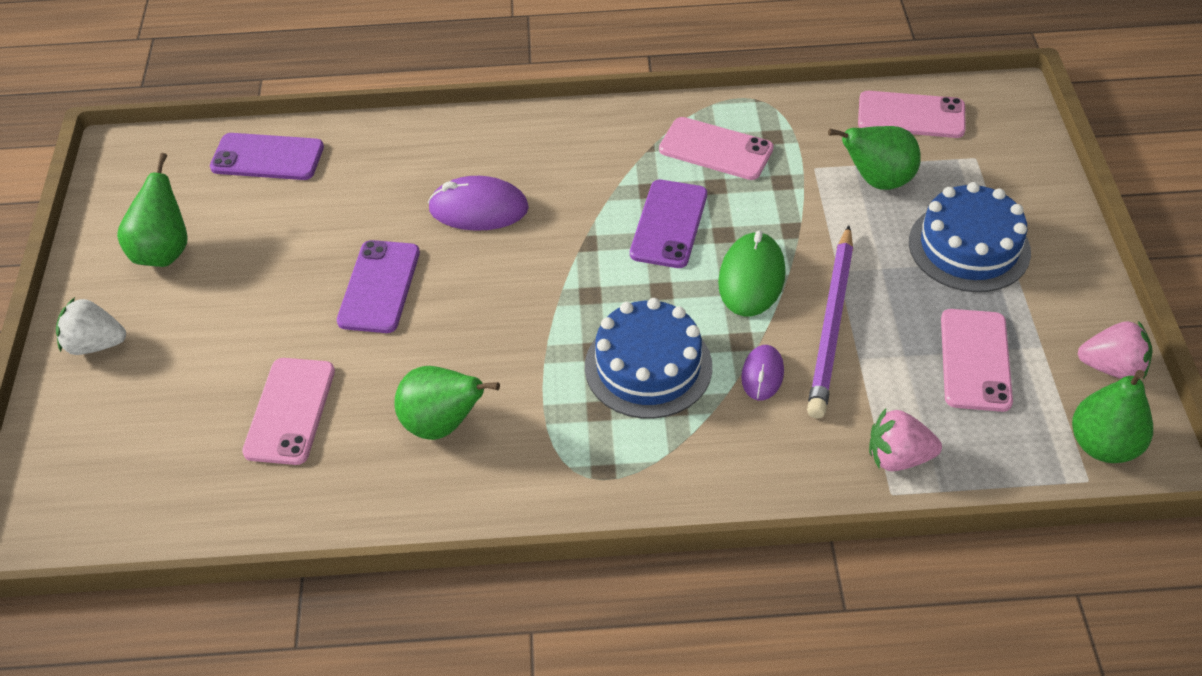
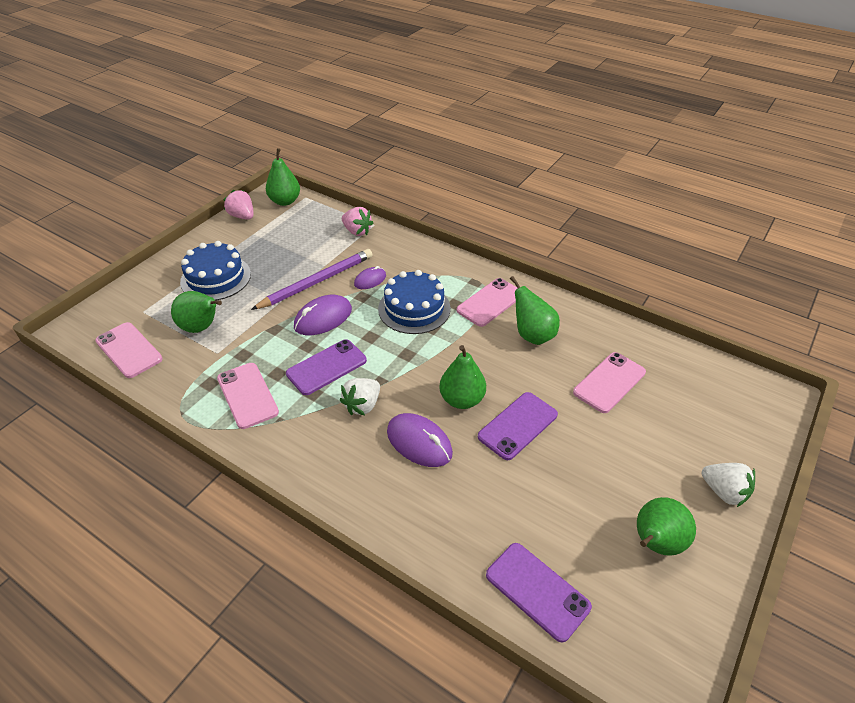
camera: 145 degrees left, 5 degrees down
(470, 279) = (462, 399): none -> green pear
(579, 209) = (362, 405): none -> white strawberry
(751, 278) = (323, 318): green mouse -> purple mouse
(975, 360) = (283, 242): pink phone -> pink phone (490, 302)

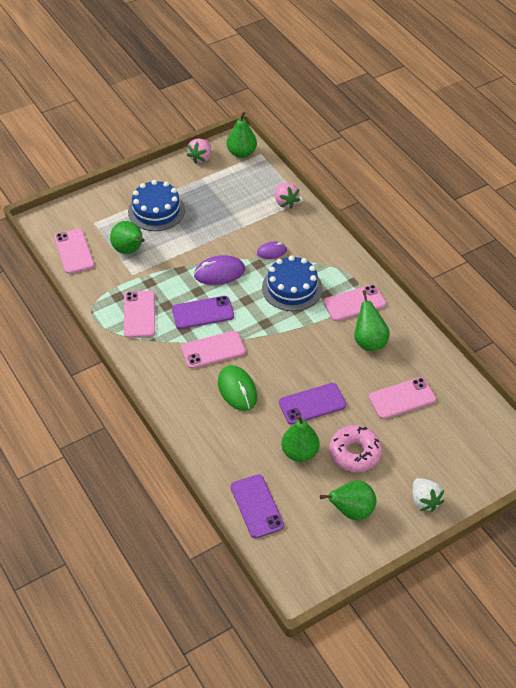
camera: 25 degrees right, 5 degrees up
(242, 216) = (200, 158): pink strawberry -> pink strawberry turned 135 degrees counterclockwise
(316, 282) = (230, 239): purple pencil -> none
(362, 405) = (213, 350): white strawberry -> pink phone
(419, 442) = (237, 390): purple mouse -> green mouse
(462, 399) = (284, 371): green pear -> green pear (299, 452)
(605, 465) = (355, 453): none -> pink donut

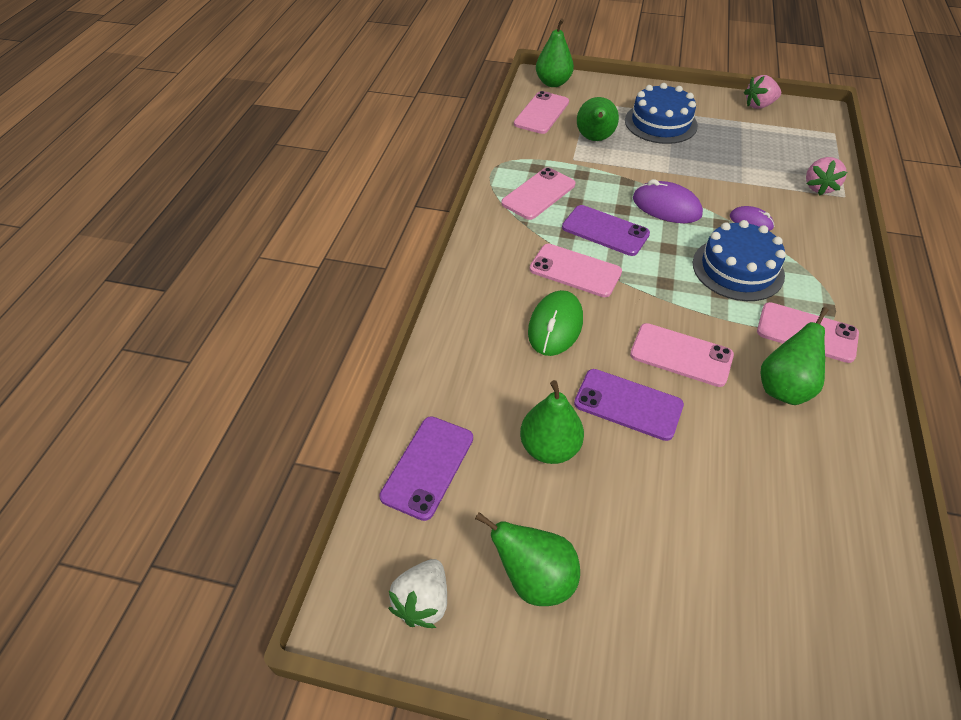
camera: 45 degrees right, 0 degrees up
(241, 153) = (811, 122): green pear -> green pear (553, 83)
(355, 453) = (621, 506): pink donut -> none
(402, 398) = (763, 489): pink phone -> pink phone (681, 355)
(424, 501) = (656, 661): white strawberry -> white strawberry (423, 602)

